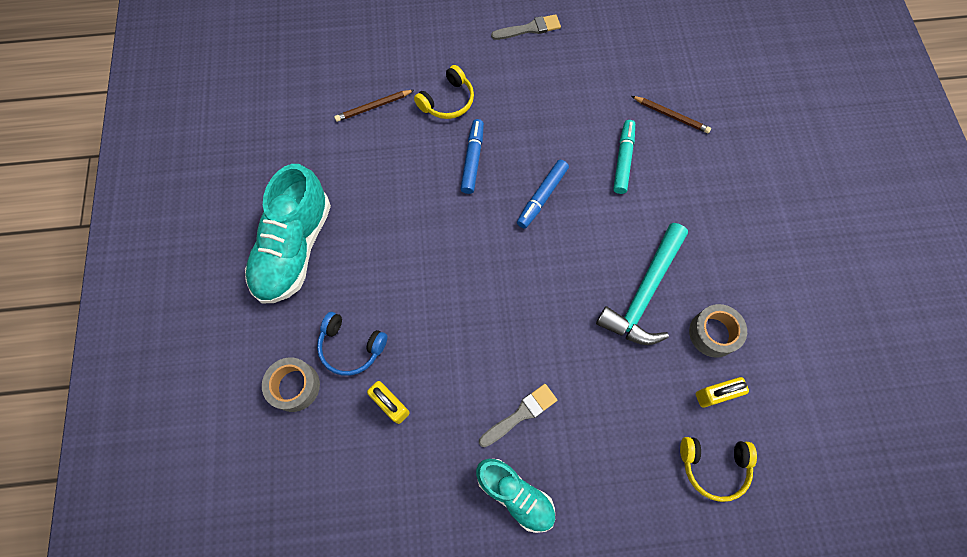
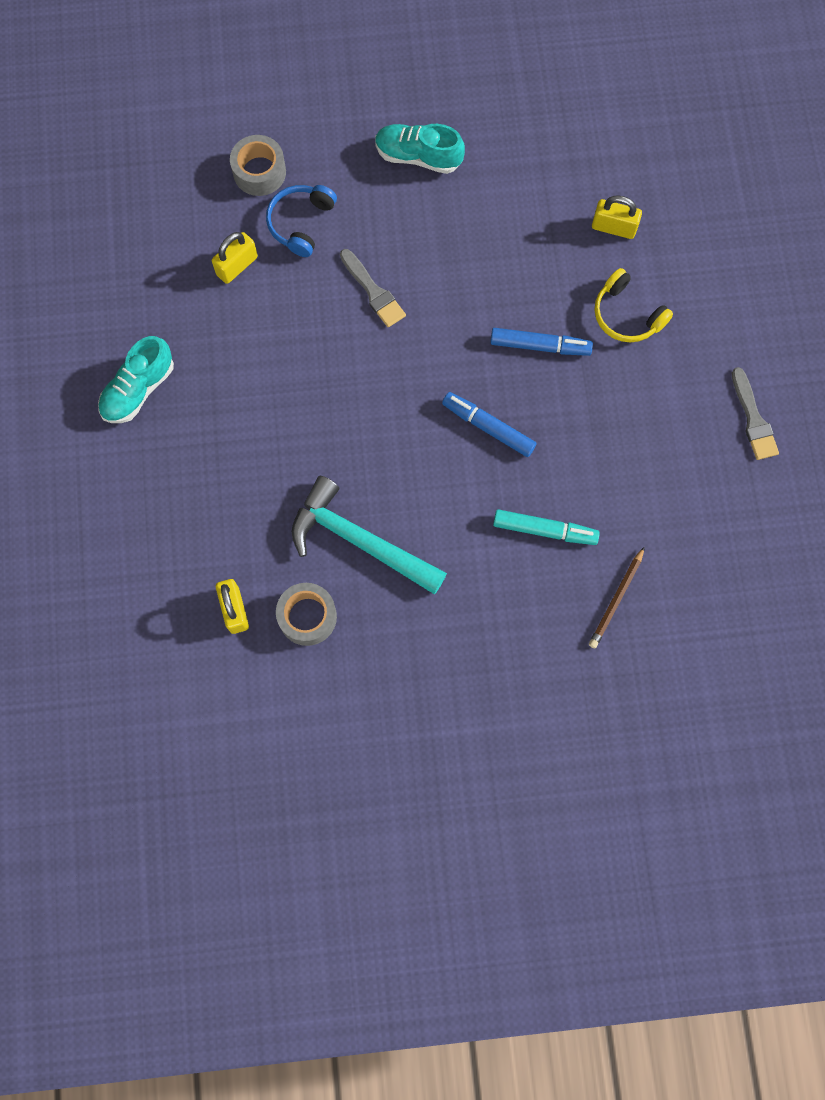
camera: 90 degrees right, 5 degrees up
(294, 248) = (418, 156): turquoise shoe -> turquoise shoe, size x0.60
(373, 107) = (613, 227): brown pencil -> yellow padlock
(520, 414) = (221, 396): grey brush -> grey brush (373, 291)
(713, 466) = (155, 597): yellow headphones -> none

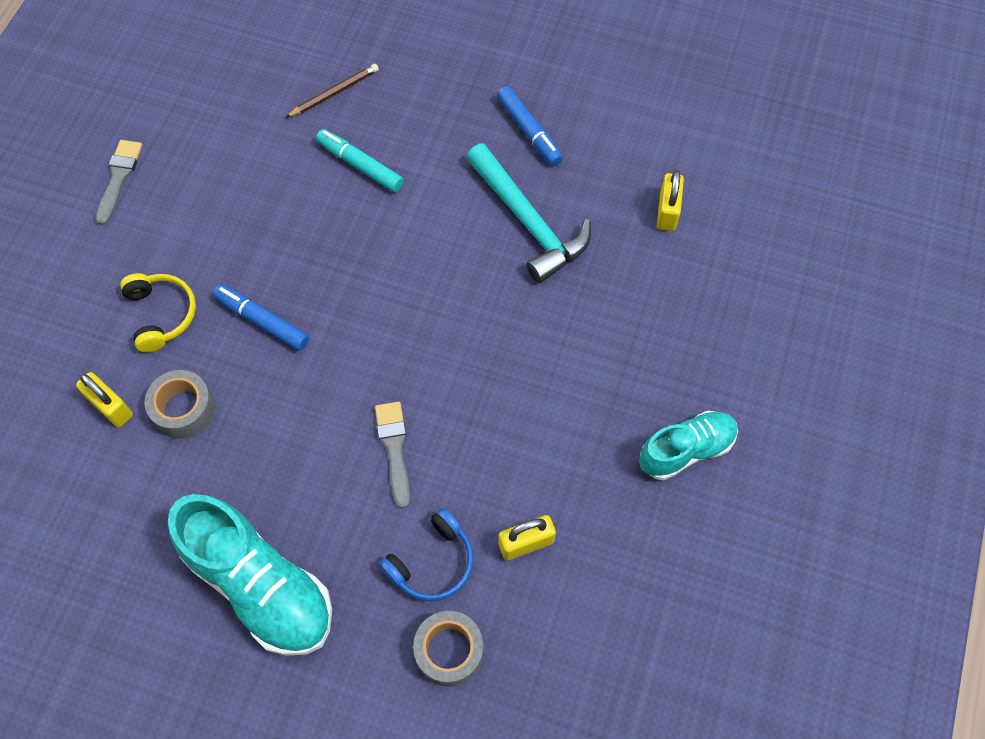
camera: 155 degrees left, 10 degrees down
(307, 617) = (604, 181): grey tape -> grey tape (184, 409)
(418, 156) = (260, 585): turquoise shoe -> turquoise shoe, size x1.66
(488, 427) = (357, 268): blue marker -> blue marker (529, 131)

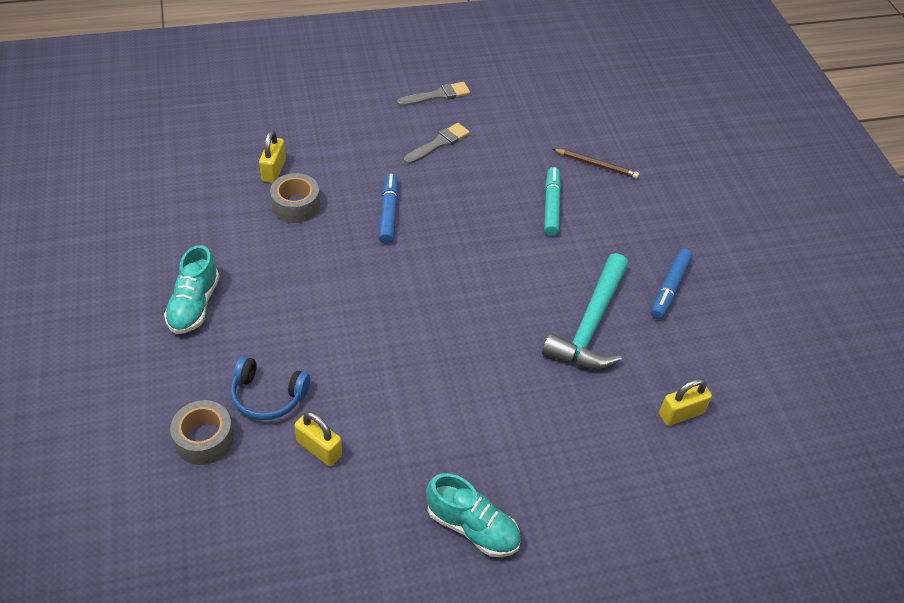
camera: 55 degrees right, 15 degrees down
(161, 314) = (356, 162): yellow headphones -> none
(260, 585) = (194, 305): turquoise shoe -> turquoise shoe, size x0.60
(394, 448) = (343, 331): grey brush -> grey brush (438, 143)

